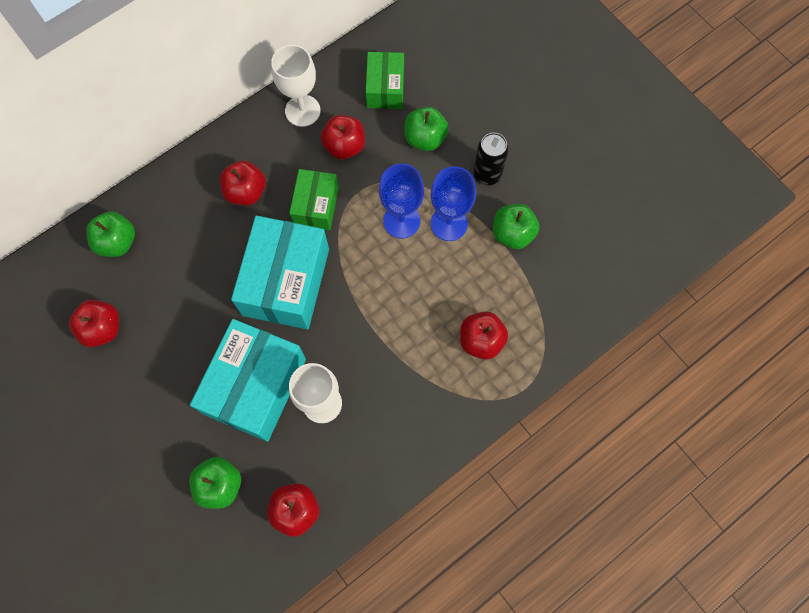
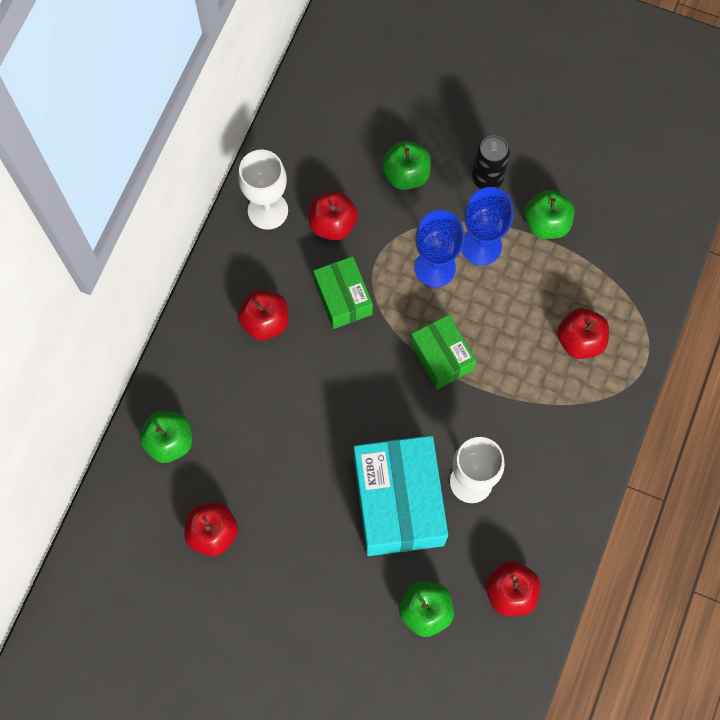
camera: 30 degrees left, 0 degrees up
(286, 282) = (362, 387): turquoise box -> none
(385, 88) = (335, 144): green box -> green box (441, 357)

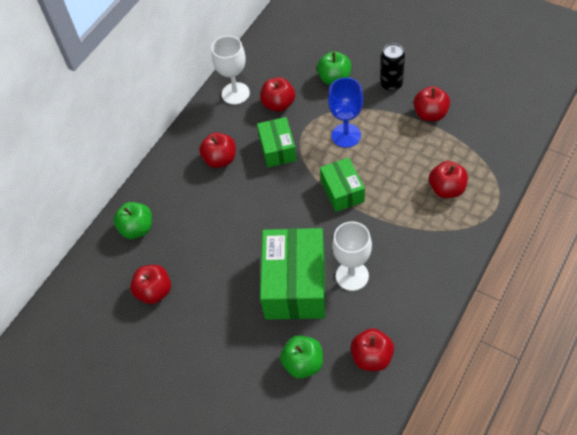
camera: 15 degrees right, 15 degrees down
(398, 502) = (295, 284): turquoise box -> green box
(481, 246) = (381, 124): blue goblet -> none
(546, 223) = (430, 114): green apple -> red apple

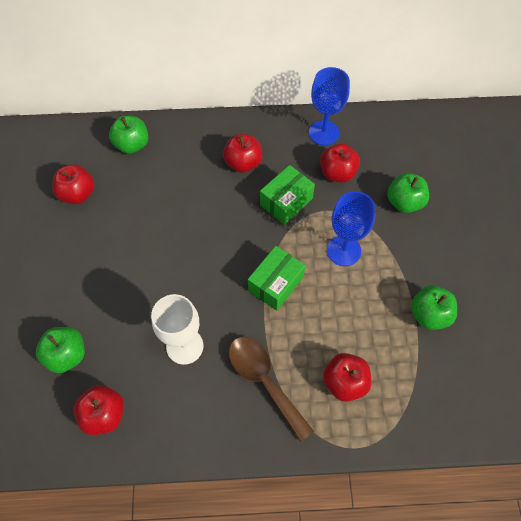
camera: 50 degrees right, 5 degrees up
(235, 93) = (324, 133): white goblet -> blue goblet
(295, 284) = (147, 301): green box -> none
(391, 84) = (438, 257): black can -> none
(413, 237) = (264, 380): none -> brown spoon
(430, 114) = (429, 315): red apple -> green apple

